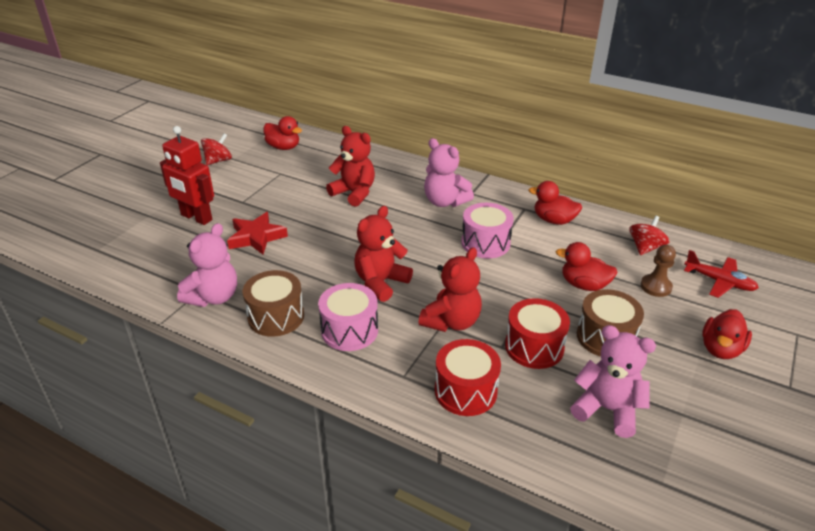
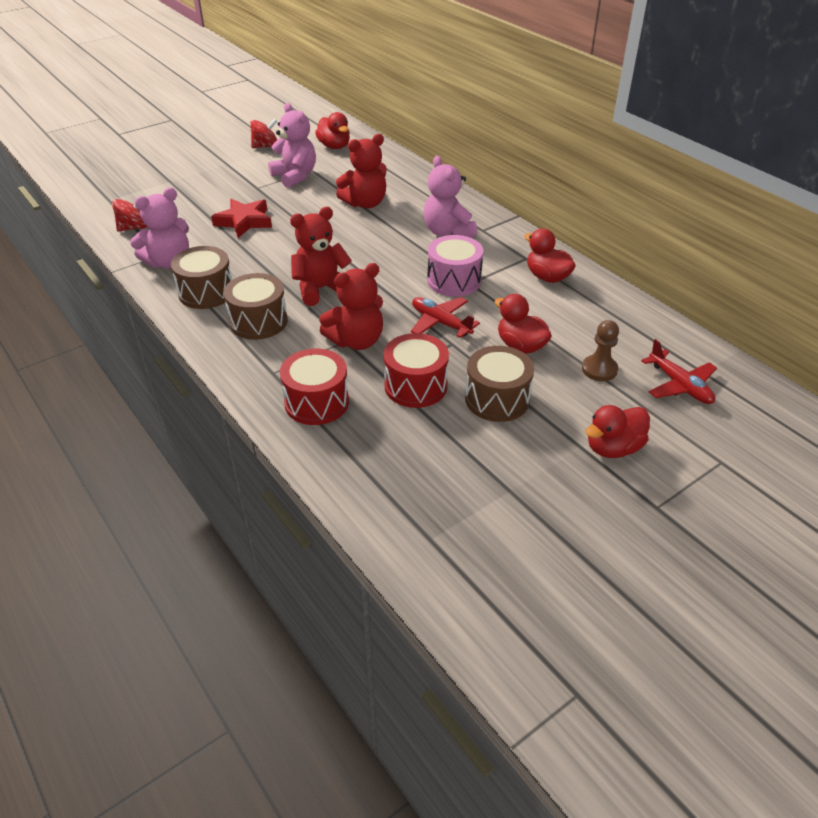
camera: 25 degrees right, 5 degrees up
(196, 218) = (207, 192): red robot -> none
(349, 330) = (258, 321): pink drum -> brown drum
(354, 193) = (365, 203): red teddy bear -> red teddy bear turned 90 degrees clockwise
(506, 284) = (440, 323): none -> red plane
(607, 409) = (436, 461): pink teddy bear -> pink teddy bear (295, 176)
(645, 248) = (625, 329): red spinning top -> red spinning top (134, 228)

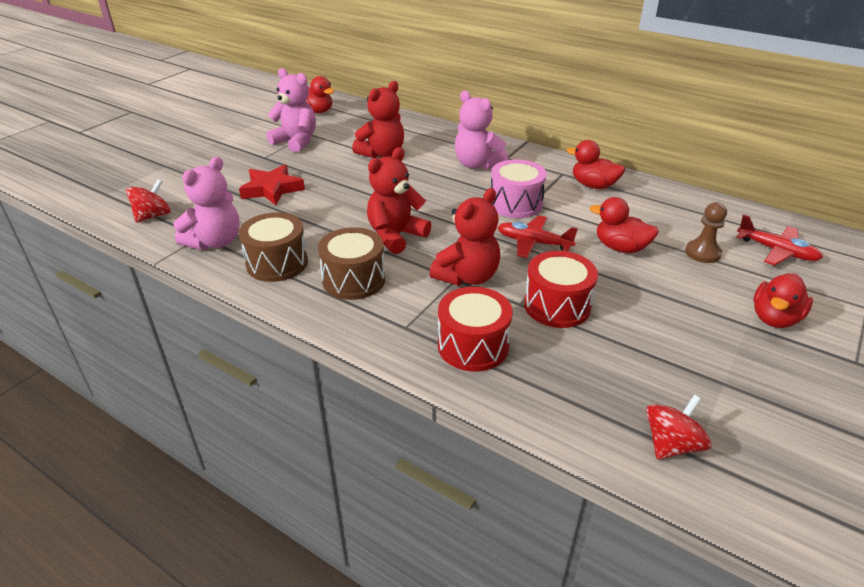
camera: 20 degrees left, 5 degrees down
(265, 146) = (248, 121): red spinning top -> red spinning top (671, 444)
(497, 399) = (640, 300): brown drum -> none

